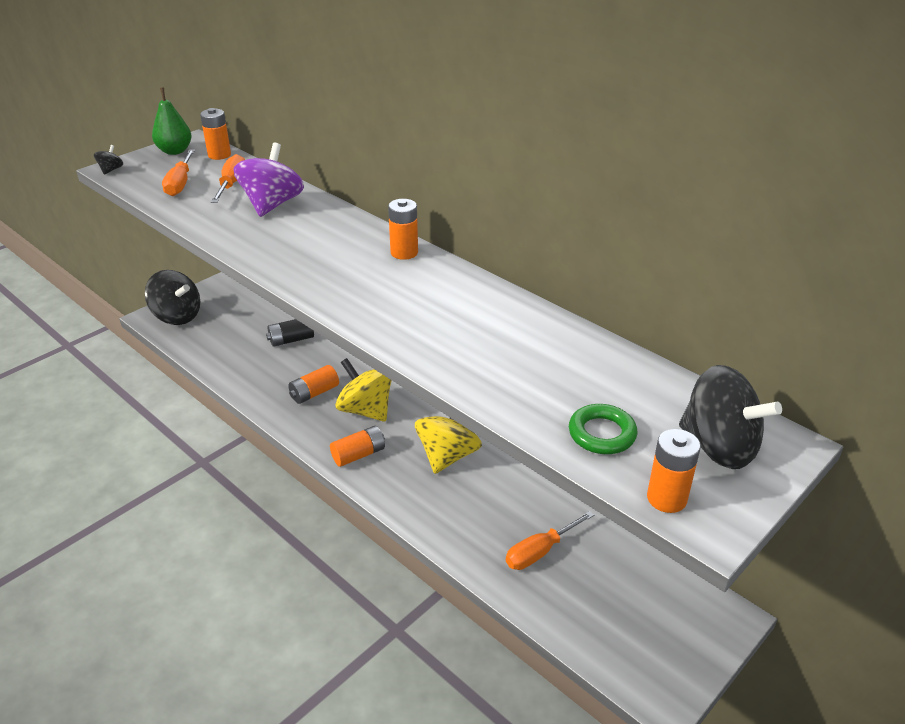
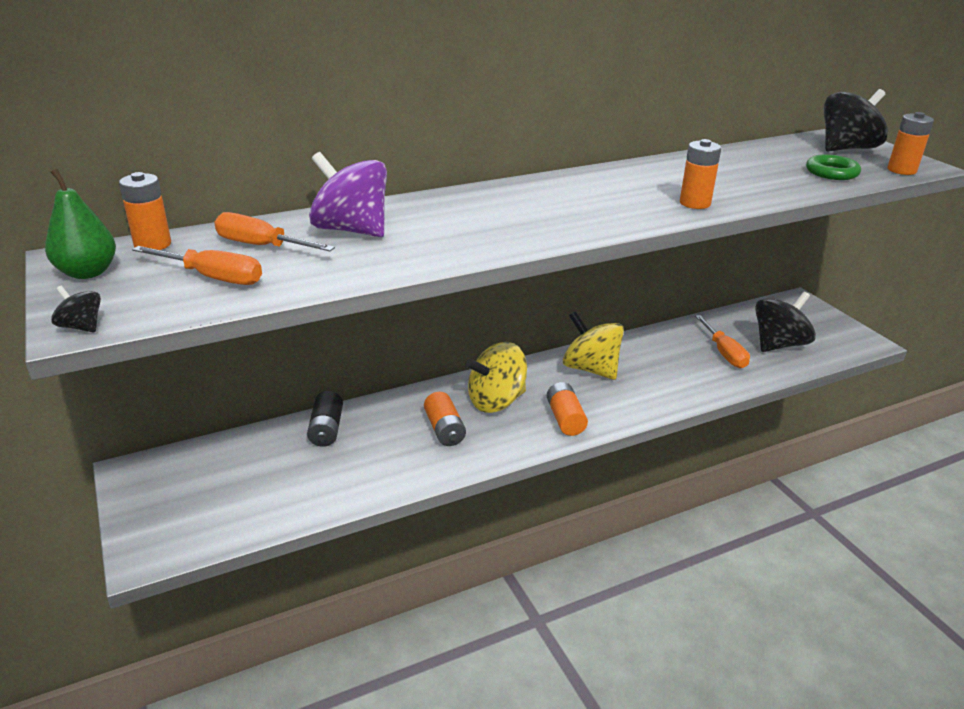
camera: 70 degrees left, 5 degrees down
(177, 316) = (172, 525): black spinning top -> black spinning top (778, 344)
(404, 252) = (526, 187): orange battery -> orange battery (695, 203)

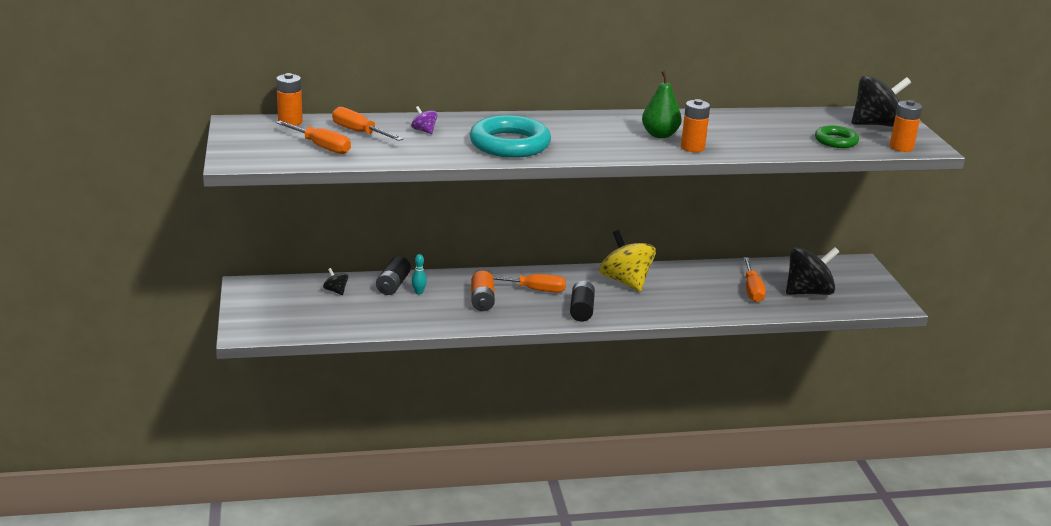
camera: 15 degrees right, 5 degrees down
(81, 327) = (236, 162): black spinning top -> black spinning top (336, 291)
(87, 272) = (246, 133): green pear -> green pear (660, 135)
(351, 230) = (424, 131): purple spinning top -> purple spinning top, size x0.44
(362, 434) = (419, 292): none -> turquoise bowling pin
(476, 232) = (510, 144): none -> turquoise ring
(496, 401) = (533, 290): yellow spinning top -> orange screwdriver
(565, 419) = (581, 310): orange battery -> black battery

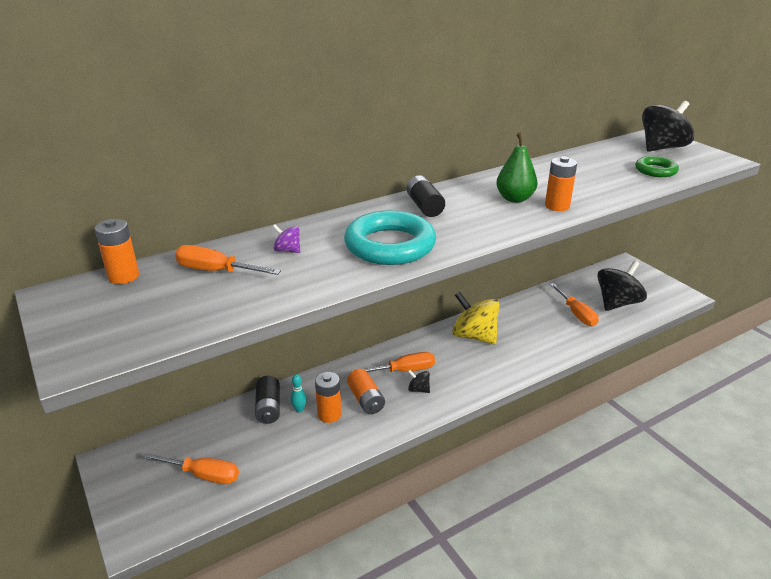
camera: 20 degrees left, 5 degrees up
(321, 147) = (182, 305): orange screwdriver -> orange screwdriver (203, 475)
(336, 291) = (213, 436): black spinning top -> black spinning top (418, 389)
(581, 310) = (461, 382): black battery -> black battery (424, 206)
(901, 147) = (708, 165): orange battery -> orange battery (329, 414)

